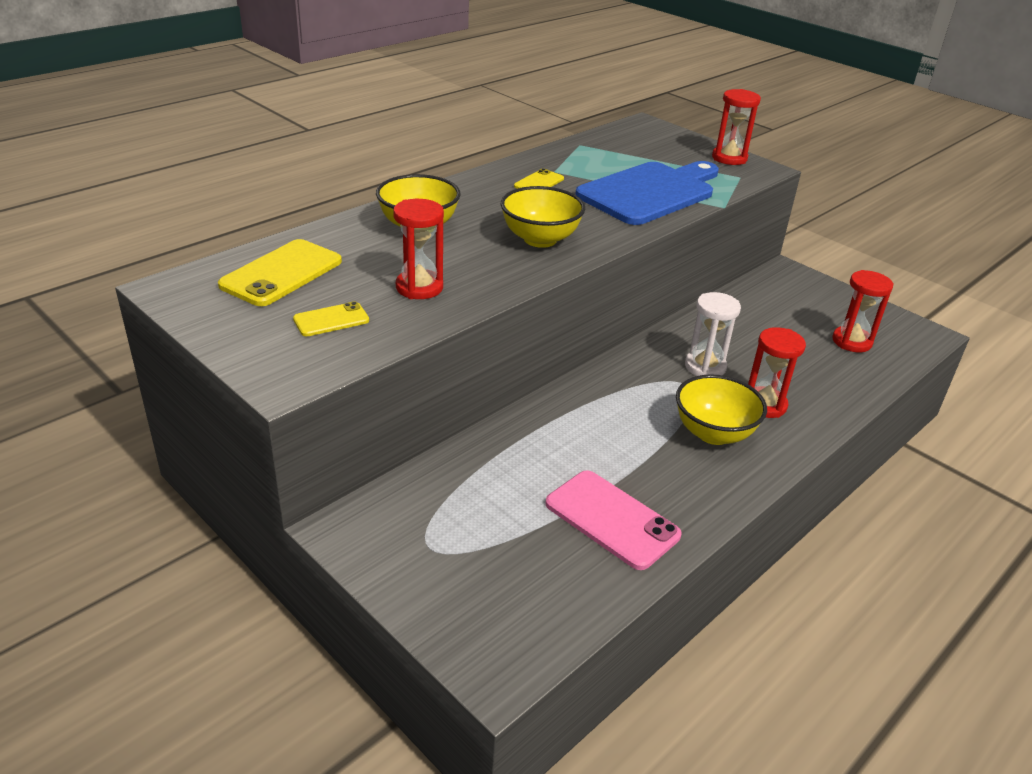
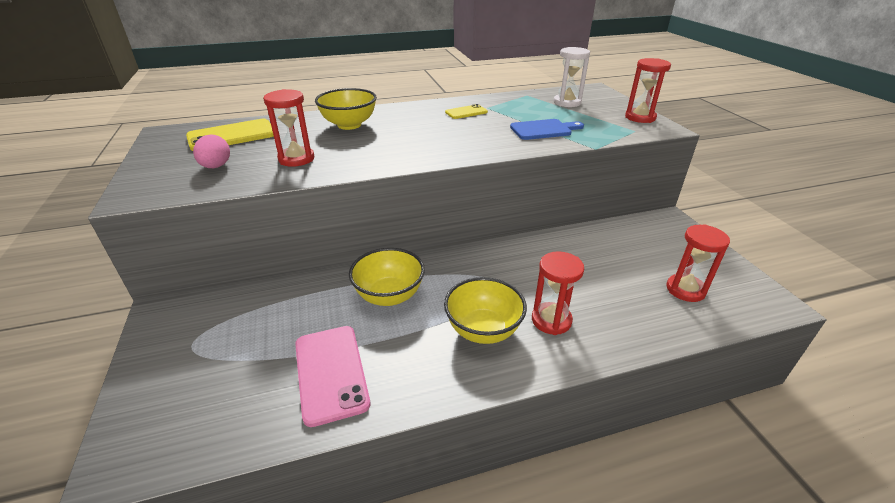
camera: 30 degrees right, 0 degrees up
(331, 320) = (216, 166): yellow phone -> pink egg
(540, 239) = (419, 145): yellow bowl -> yellow bowl (389, 296)
(650, 192) = (543, 130): blue cutting board -> blue cutting board, size x0.54
(705, 367) = (527, 275): white hourglass -> white hourglass (567, 102)

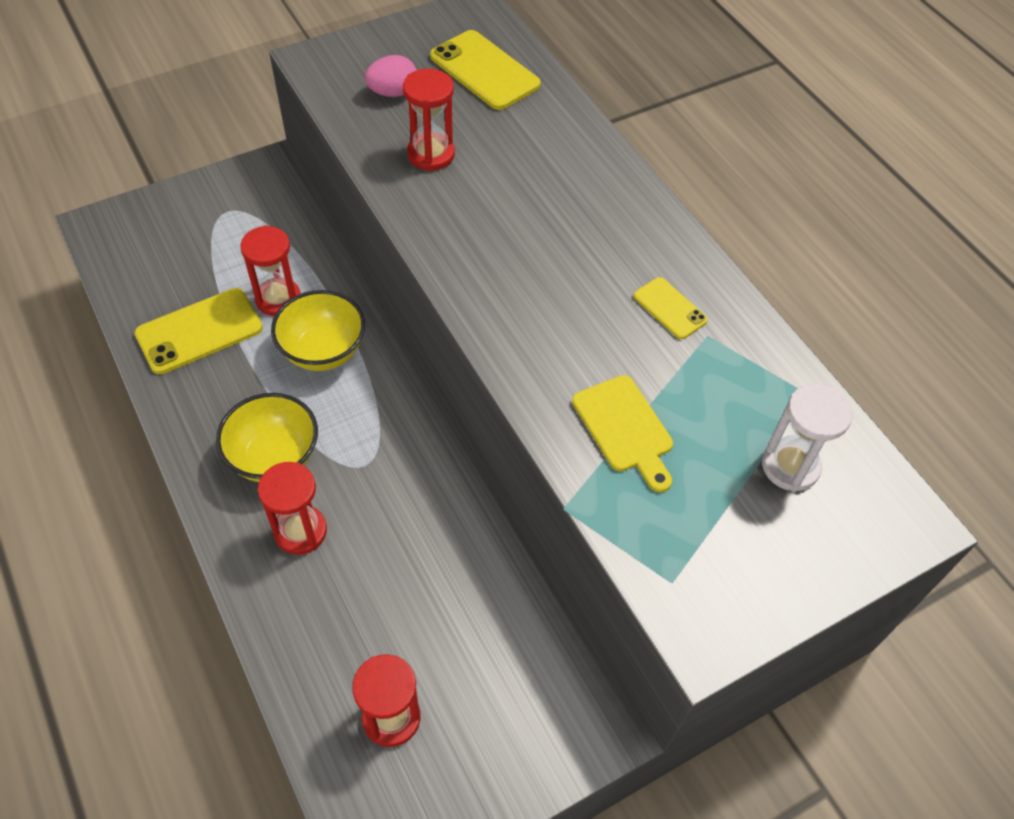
camera: 75 degrees right, 20 degrees up
(331, 373) = (199, 331): pink phone -> yellow phone
(349, 125) = (561, 174): yellow bowl -> none
(543, 130) = (625, 428): blue cutting board -> yellow cutting board
(640, 117) = (751, 599): red hourglass -> red hourglass (278, 299)

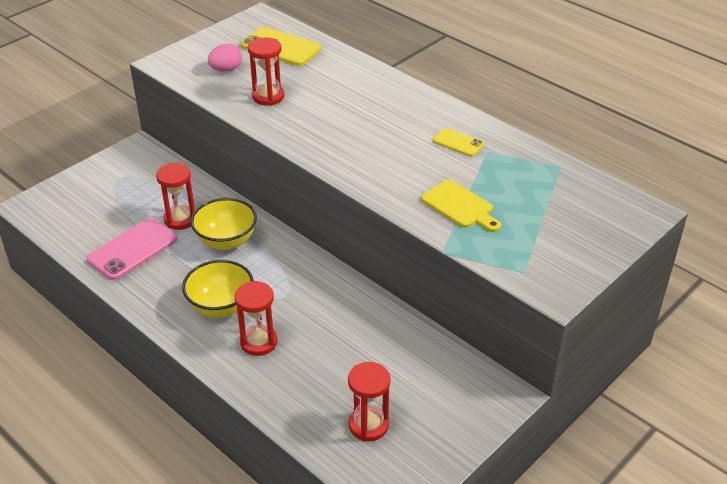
camera: 15 degrees left, 15 degrees down
(199, 331) = (132, 249): yellow phone -> pink phone
(790, 466) = (566, 202): white hourglass -> none

